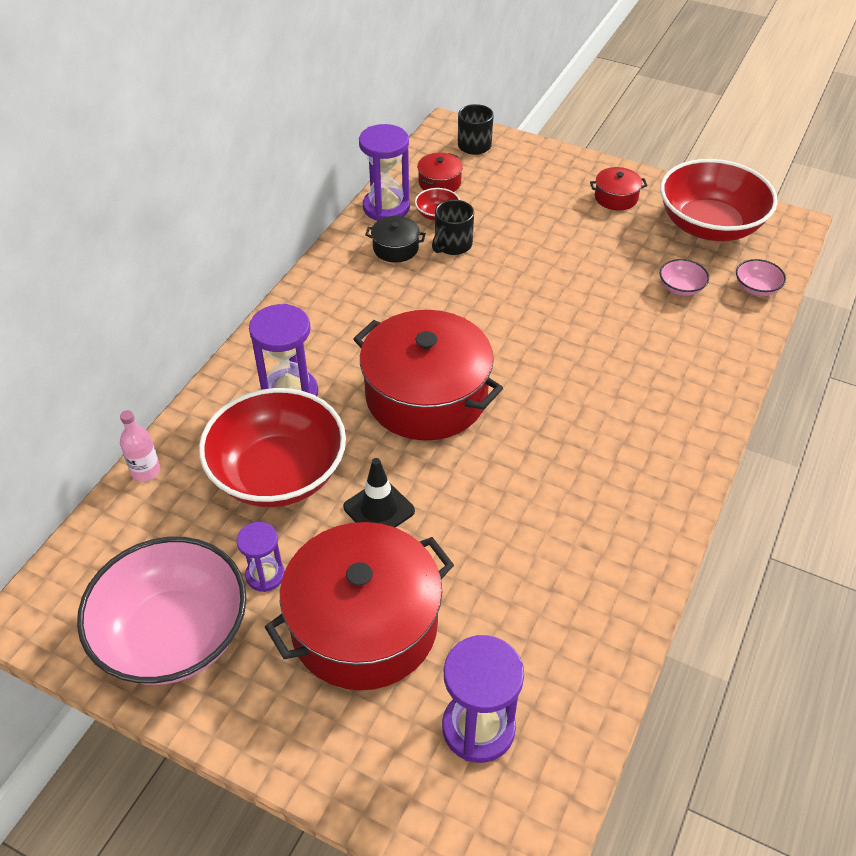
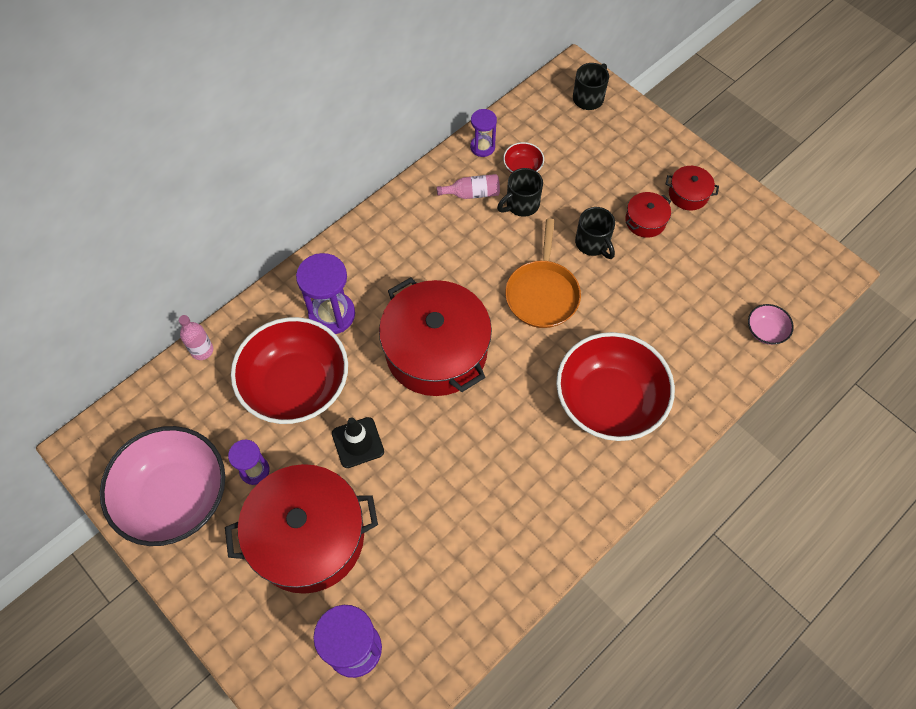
camera: 20 degrees right, 15 degrees up
(386, 207) = (482, 147): purple hourglass -> purple hourglass, size x0.59
(395, 248) = (472, 193): black pot -> pink bottle
(439, 183) = (539, 132): red pot -> red pot (645, 221)
(515, 315) = (542, 294): none -> orange pan
(544, 260) = (593, 243): none -> black mug
(681, 288) = (698, 310): pink bowl -> none
(709, 226) = (758, 250): red bowl -> red bowl (609, 401)

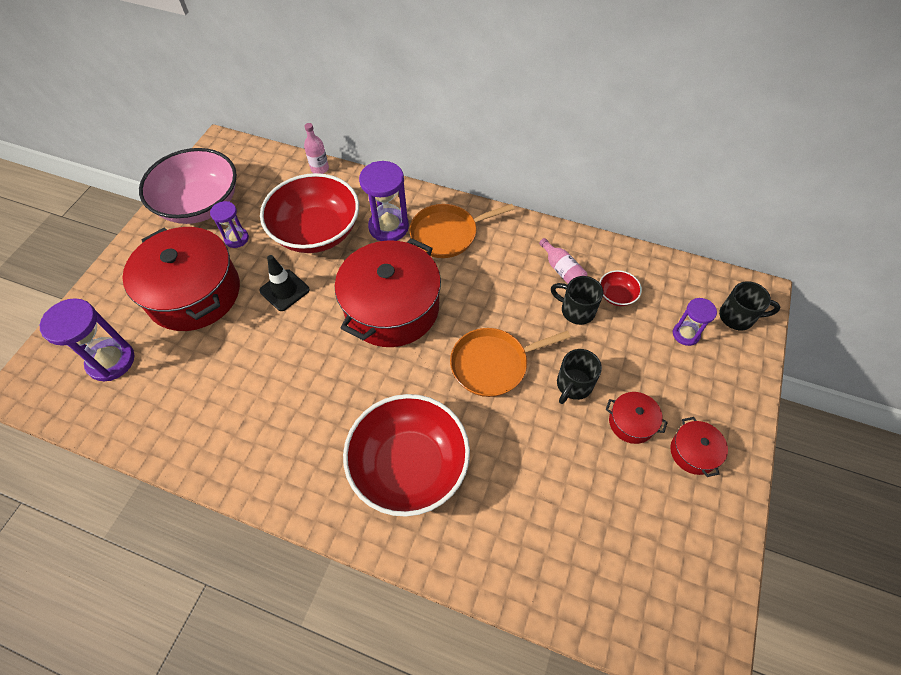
camera: 65 degrees right, 5 degrees down
(373, 266) = (447, 234): none -> orange pan
(482, 147) = (615, 257): purple hourglass -> purple hourglass (686, 334)
(765, 331) = (574, 600): pink bowl -> none

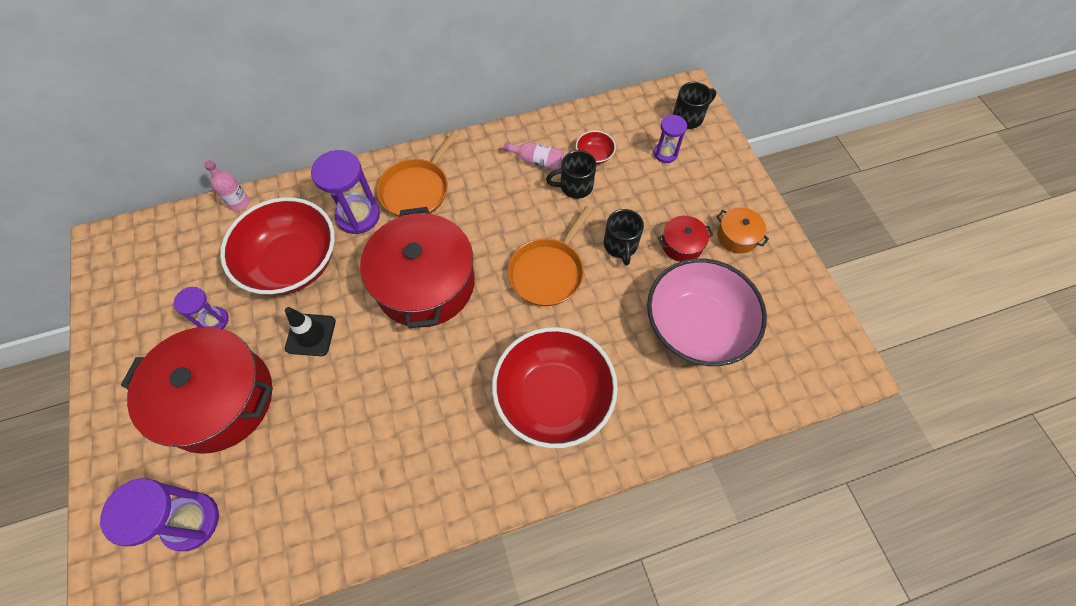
camera: 40 degrees left, 5 degrees up
(200, 205) = (141, 314): pink bowl -> pink bowl (696, 326)
(693, 452) = (737, 236): red pot -> orange pot

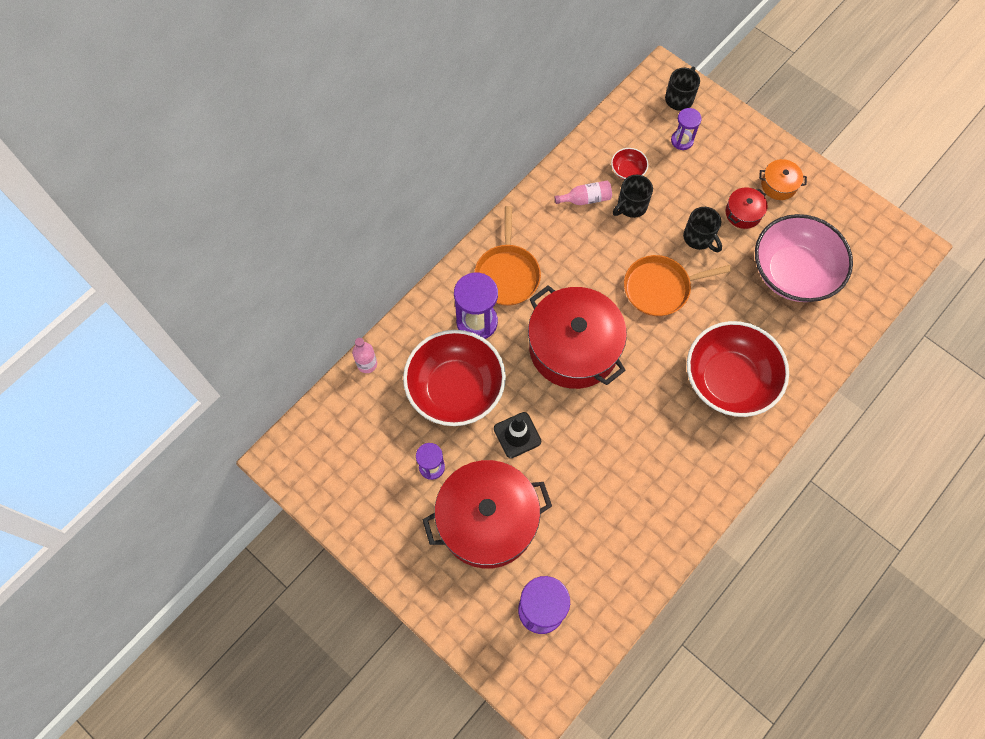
camera: 30 degrees left, 5 degrees up
(548, 272) = (660, 288): orange pan -> orange pan turned 75 degrees clockwise

